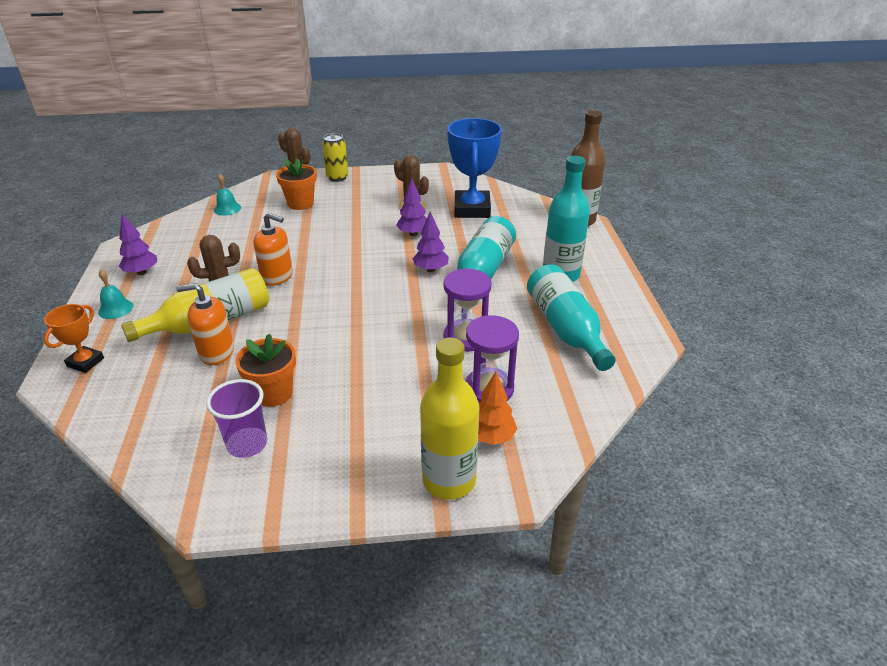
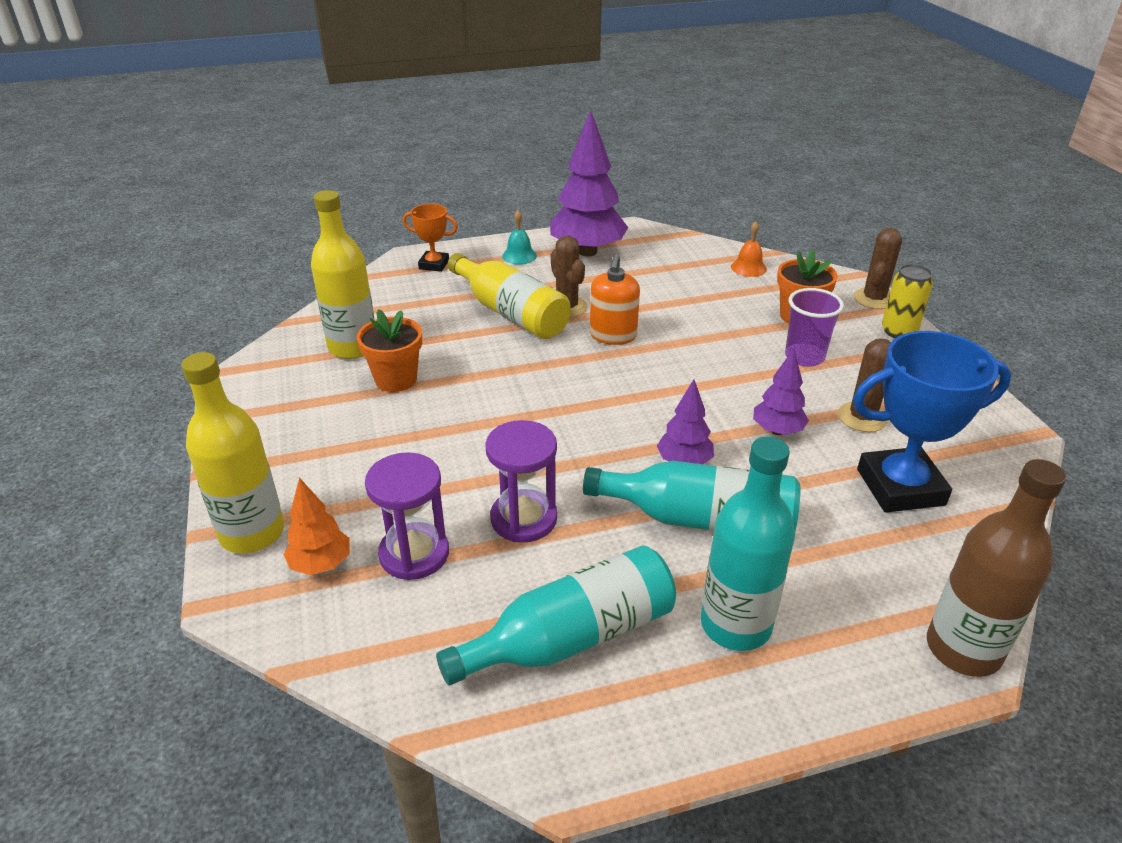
camera: 80 degrees right, 0 degrees up
(142, 272) = (587, 252): purple tree -> purple tree, size x1.91
(203, 421) = (353, 347): none -> yellow bottle
(216, 352) = (459, 329): orange soap dispenser -> none
(227, 209) = (748, 268): turquoise bell -> orange bell
(247, 444) = (320, 380): purple cup -> purple cup (804, 357)

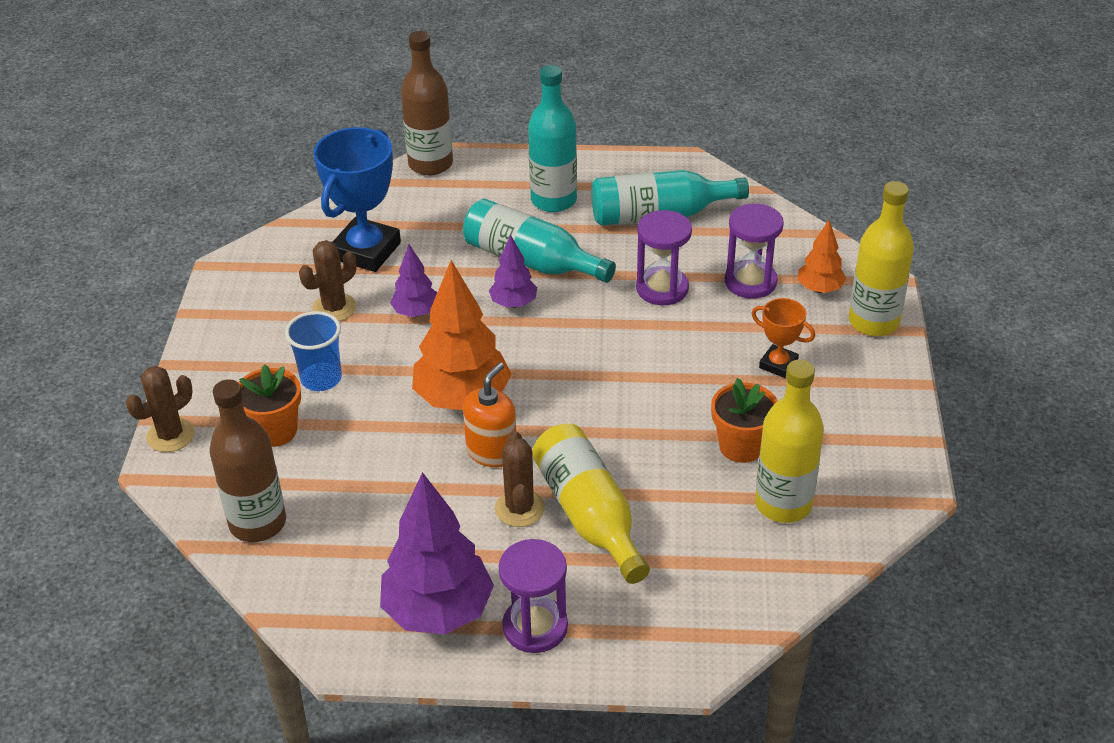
camera: 160 degrees left, 5 degrees up
(434, 264) = (659, 637): orange trophy -> orange trophy (778, 364)
(519, 256) = (535, 627): turquoise bell -> purple hourglass
(667, 366) = (462, 399): none -> orange tree
(748, 268) = (257, 523): orange bell -> brown bottle
(804, 357) = (321, 379): purple cup -> blue cup
(898, 331) = (197, 386): yellow can -> none
(900, 487) = (366, 251): blue trophy -> blue trophy turned 75 degrees counterclockwise

